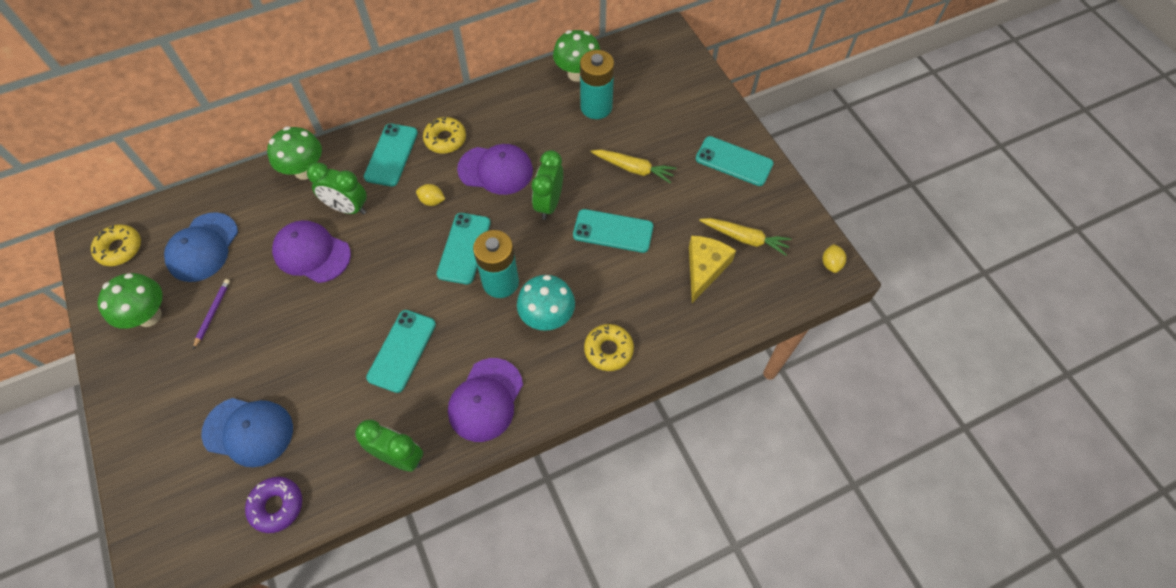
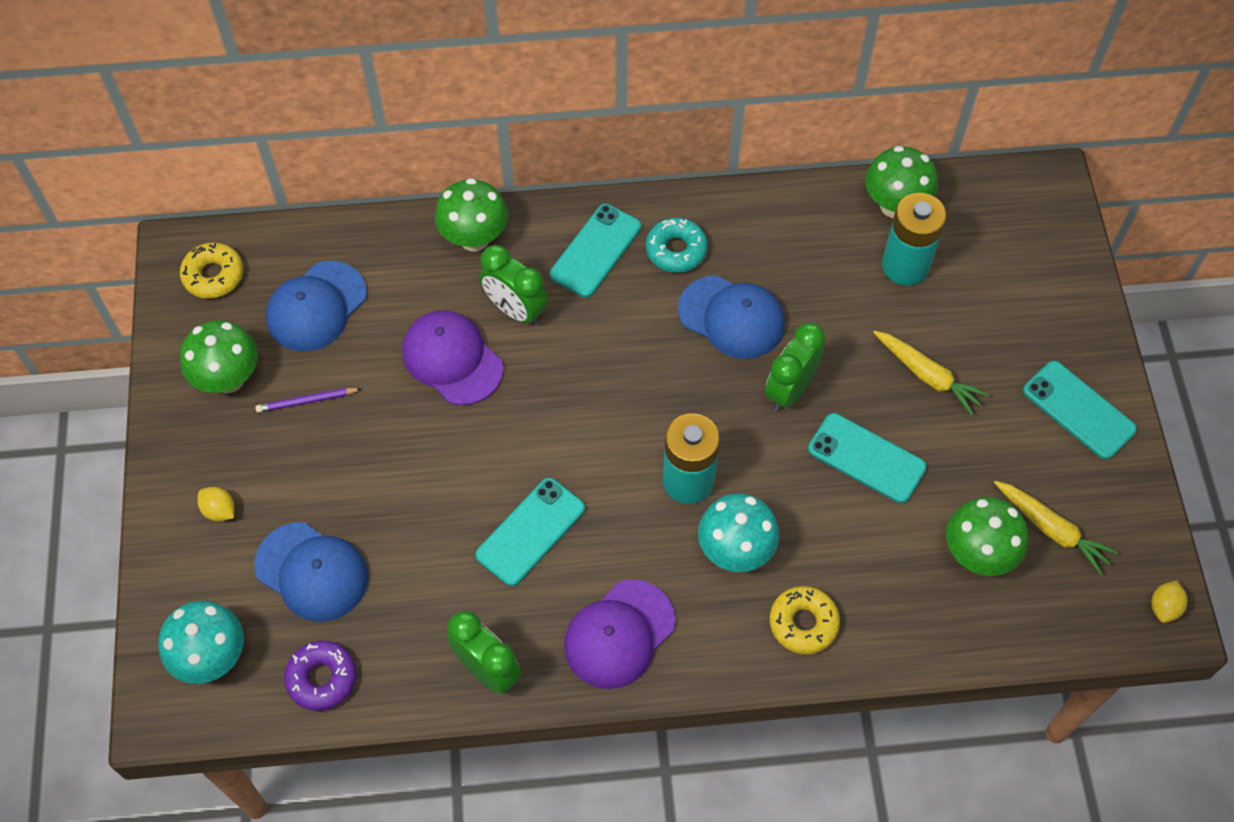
camera: 20 degrees right, 0 degrees up
(186, 520) = (212, 657): none -> turquoise mushroom
(213, 313) = (307, 401): purple pencil -> purple pencil turned 135 degrees counterclockwise
(432, 201) = (631, 335): yellow lemon -> yellow lemon (219, 510)
(445, 139) = (676, 250): yellow donut -> turquoise donut
(464, 248) = (654, 417): turquoise phone -> none
(495, 170) = (732, 317): purple cap -> blue cap
(705, 269) = (977, 554): yellow cheese -> green mushroom

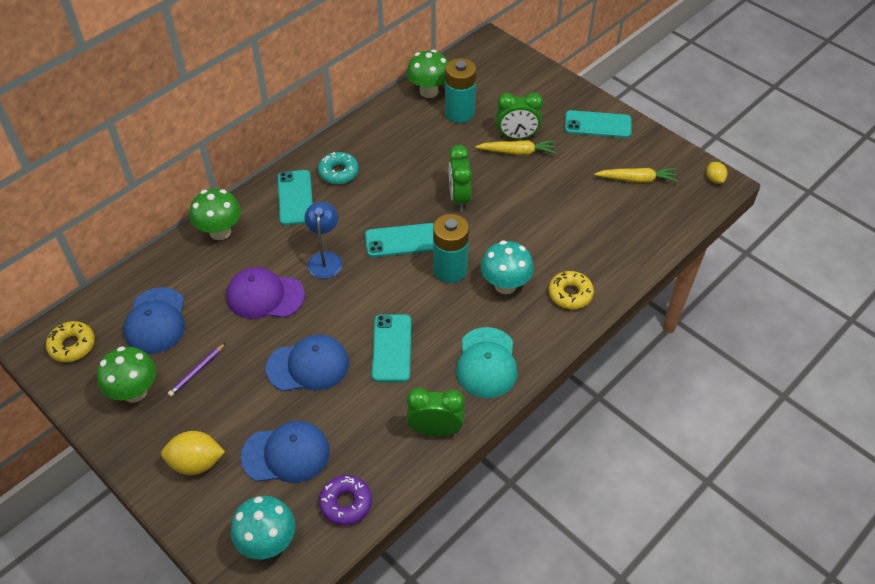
camera: 40 degrees left, 10 degrees down
(219, 510) = (196, 463): yellow lemon -> yellow lemon, size x1.75
(516, 310) = (278, 251): green clock -> green clock (517, 136)
(558, 359) = (325, 259): none -> blue lamp
(619, 634) = (486, 363): purple cap -> turquoise cap
(732, 317) = (397, 185): blue cap -> blue cap (308, 366)
(866, 458) = (525, 204): turquoise phone -> turquoise phone (402, 240)
(977, 554) = (616, 211): green mushroom -> none

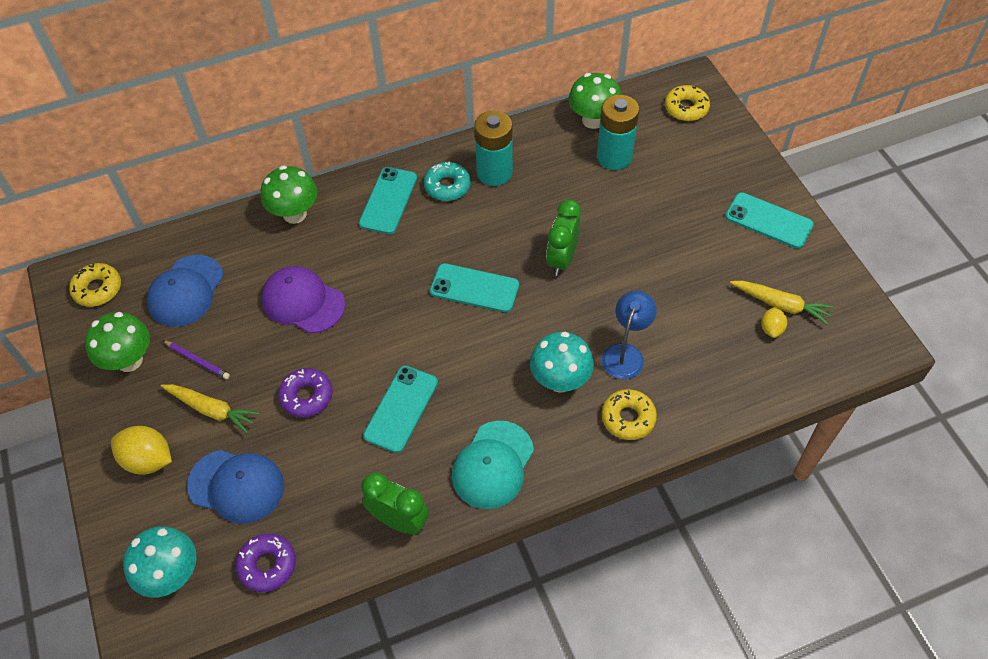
camera: 25 degrees right, 5 degrees up
(197, 371) = (197, 360): purple pencil -> purple pencil turned 120 degrees counterclockwise
(308, 366) = (306, 396): blue cap -> purple donut
(325, 259) = (384, 281): blue lamp -> blue lamp (625, 353)
(450, 270) = (508, 341): turquoise battery -> turquoise battery (494, 173)
(495, 63) = (686, 108): none -> yellow donut
(517, 136) = (665, 205): green clock -> none
(517, 152) = (656, 225): yellow carrot -> yellow carrot (212, 410)
(714, 179) = (878, 336): yellow lemon -> yellow lemon (771, 329)

